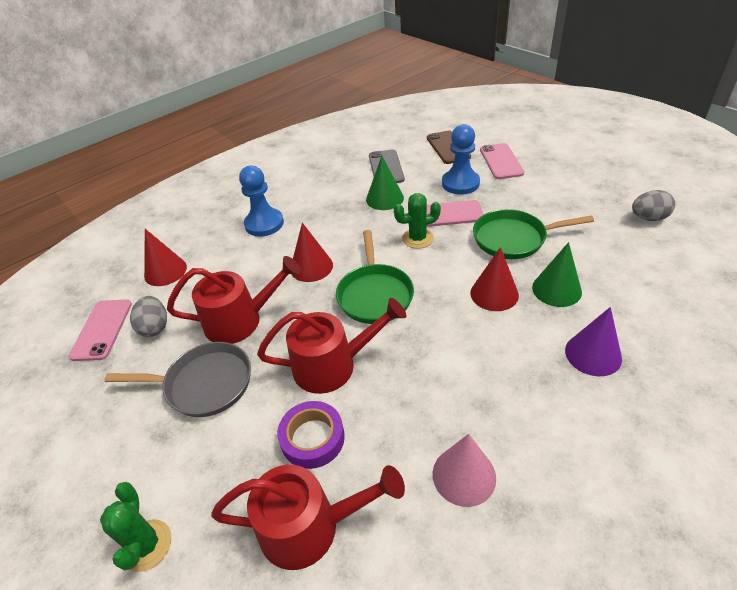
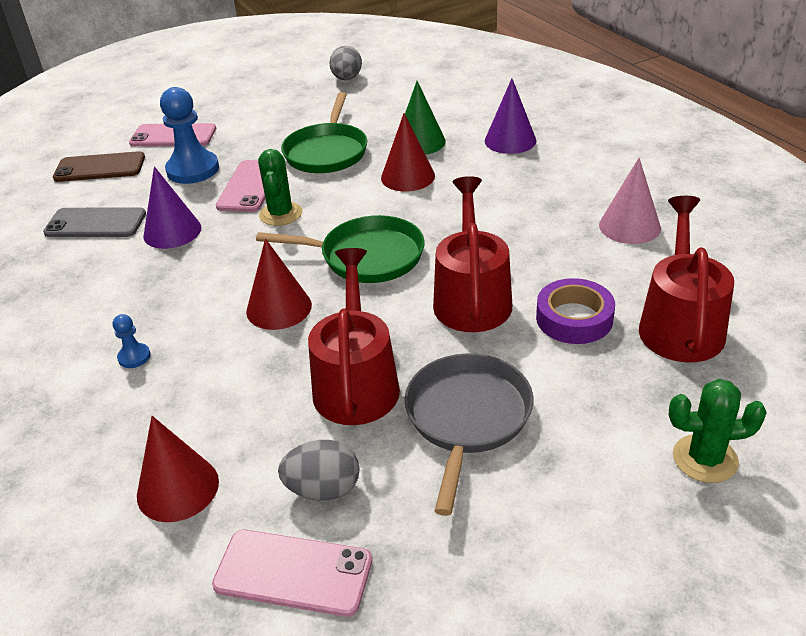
camera: 80 degrees left, 5 degrees down
(264, 224) = (134, 357): blue pawn -> blue pawn, size x0.46
(384, 198) = (172, 231): green cone -> purple cone

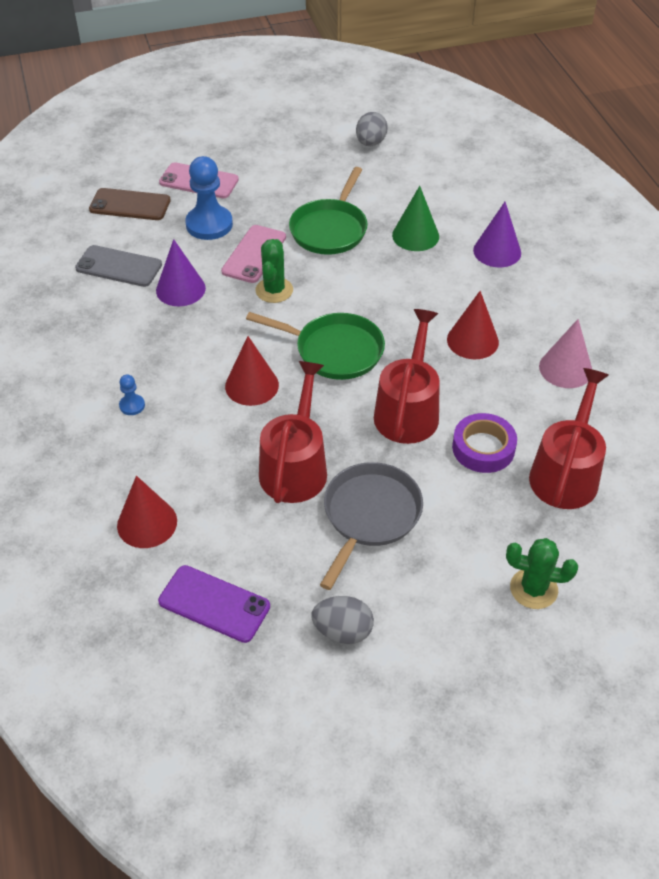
camera: 10 degrees right, 10 degrees up
(293, 573) = (214, 604): pink phone -> purple phone
(323, 489) = (249, 548): grey egg -> grey egg (343, 631)
(408, 177) = (393, 273): red cone -> red cone (472, 340)

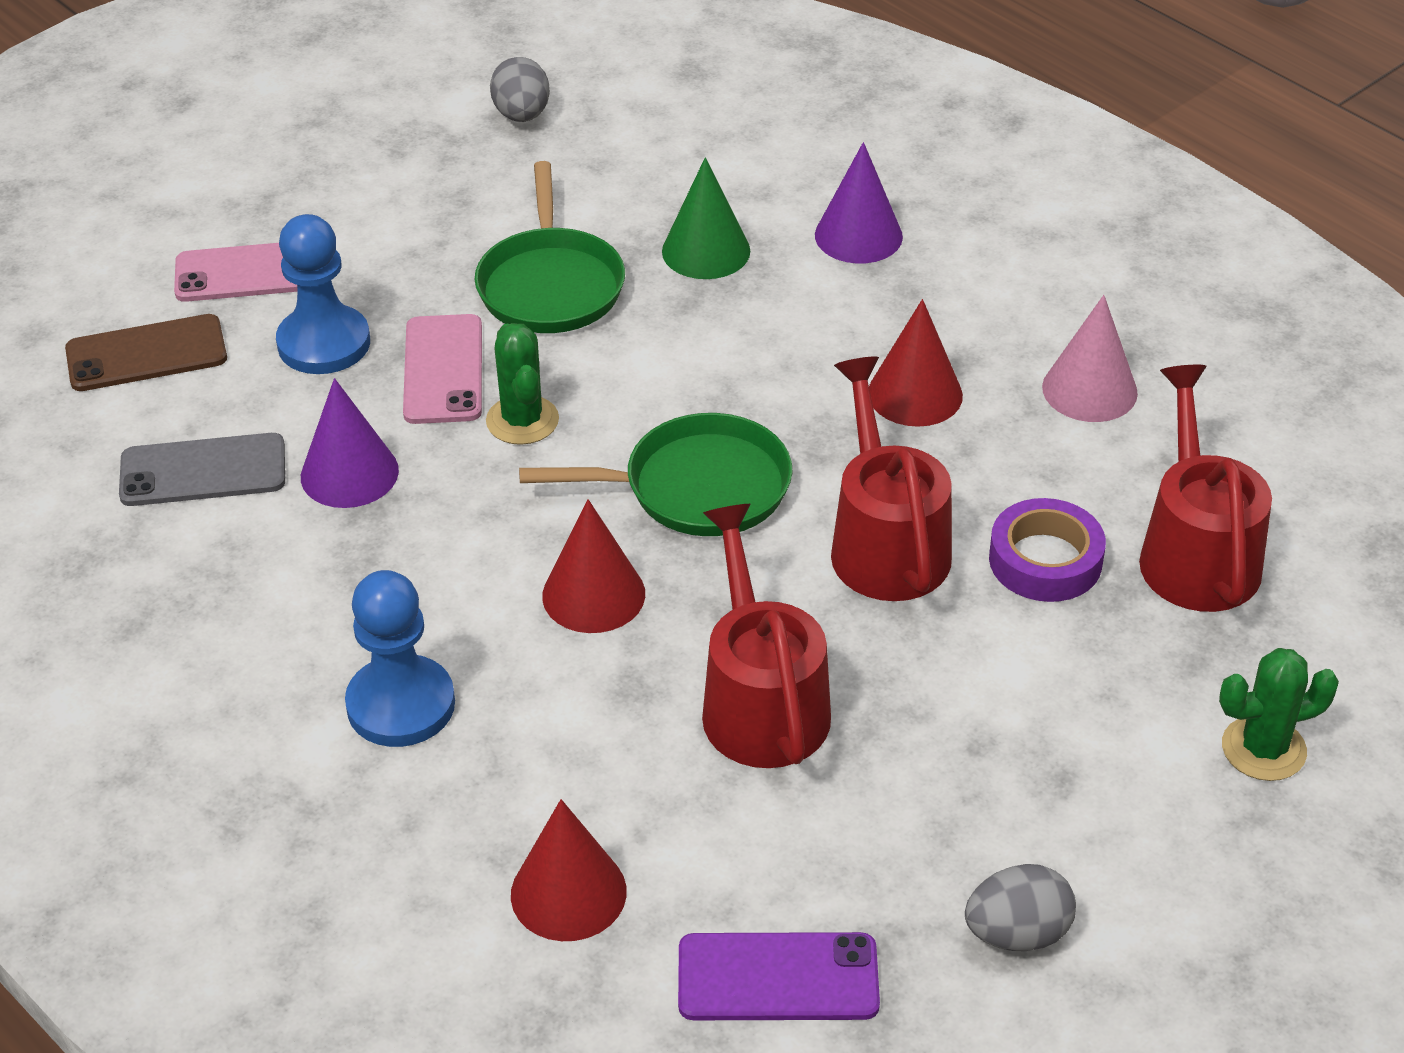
camera: 25 degrees left, 5 degrees down
(132, 405) = (401, 705): blue pawn -> blue pawn, size x2.16
(370, 516) = (937, 735): grey pan -> none

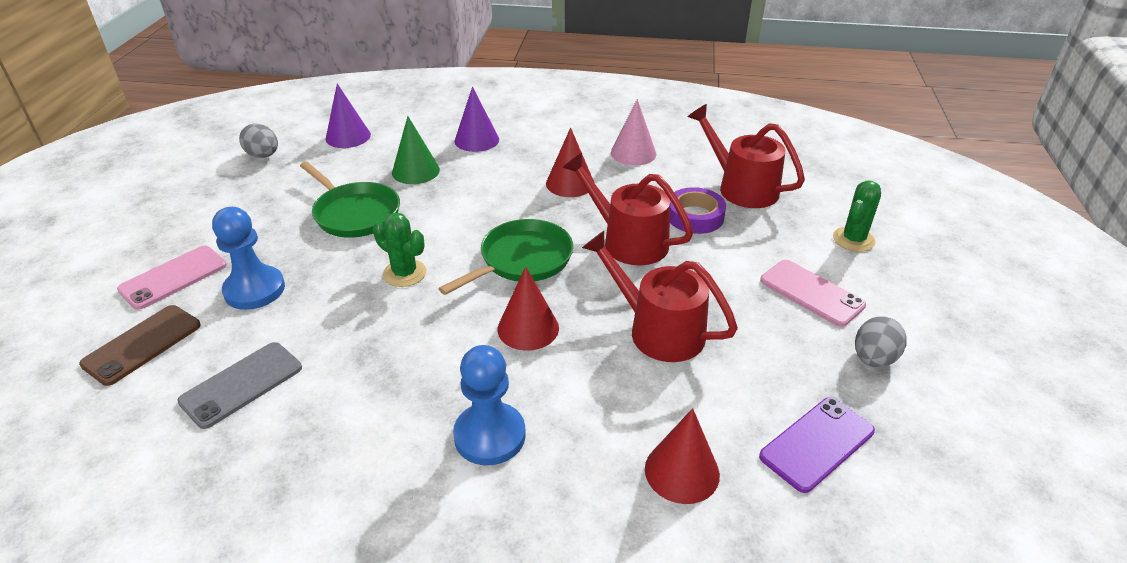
camera: 40 degrees left, 5 degrees down
(349, 473) = (335, 341): purple cone -> purple cone (348, 136)
(443, 370) = (337, 271): pink phone -> pink phone (811, 293)

